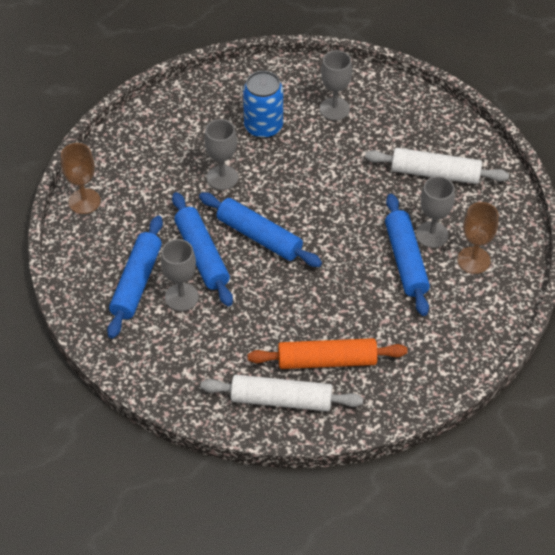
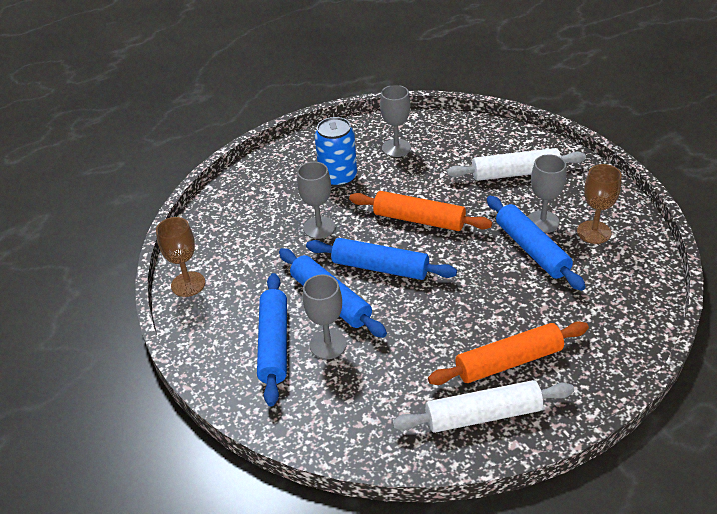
camera: 15 degrees left, 10 degrees down
(318, 197) = (419, 220): none -> orange rolling pin

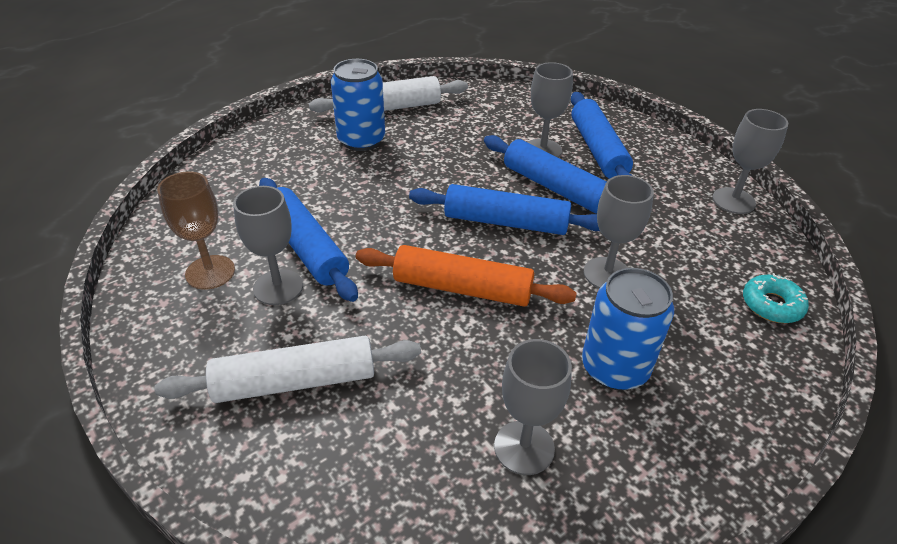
camera: 170 degrees right, 0 degrees up
(188, 284) = (733, 201): brown goblet -> grey goblet
(224, 207) = (771, 305): none -> turquoise donut
(508, 362) = (361, 140): orange rolling pin -> blue can

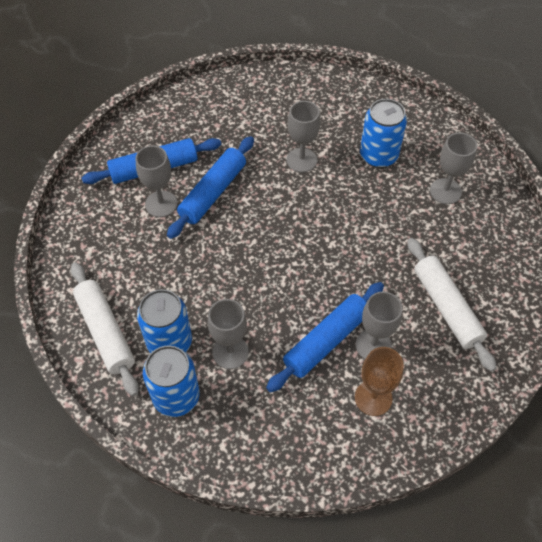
camera: 100 degrees left, 15 degrees up
(300, 139) = (176, 396): none -> blue can
(462, 288) = (339, 235): orange rolling pin -> none
(506, 222) = (262, 219): blue rolling pin -> none
(733, 201) = (206, 94): grey goblet -> grey goblet (230, 352)
(771, 305) = (305, 86): turquoise donut -> none

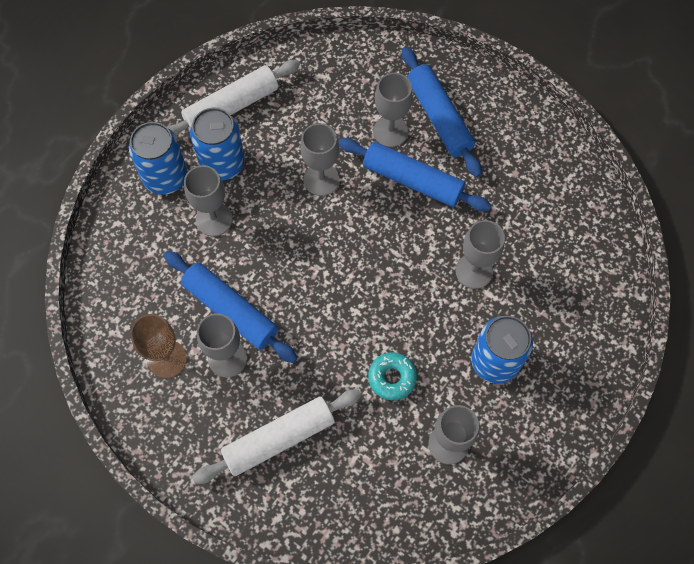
camera: 85 degrees right, 10 degrees up
(201, 260) = (321, 179): none -> grey goblet
(392, 223) = (392, 378): none -> turquoise donut

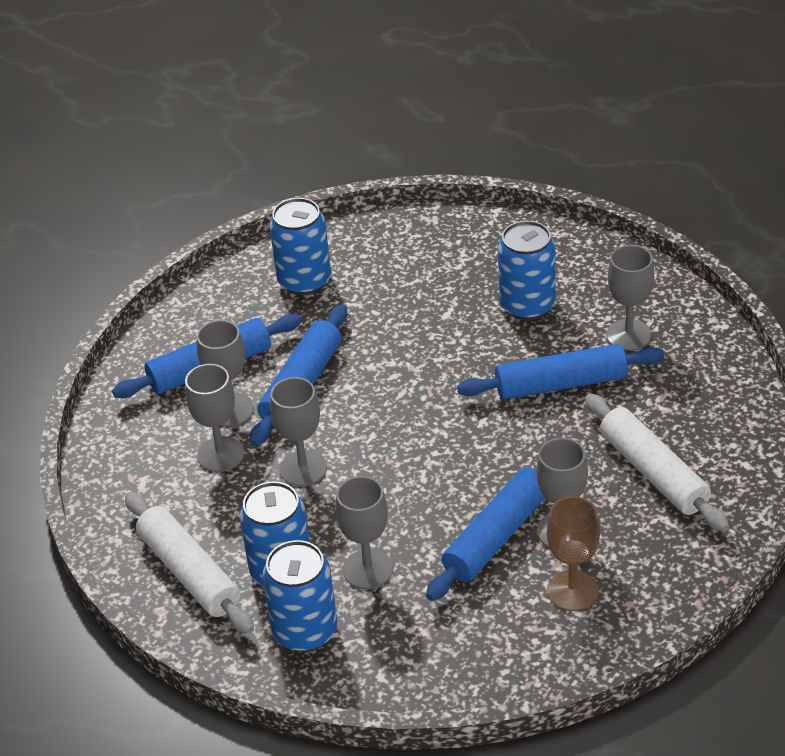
camera: 90 degrees left, 25 degrees down
(392, 378) = (561, 384): turquoise donut -> blue rolling pin
(474, 271) = (419, 327): grey goblet -> grey goblet (220, 454)
(539, 185) = (304, 281): none -> blue can

